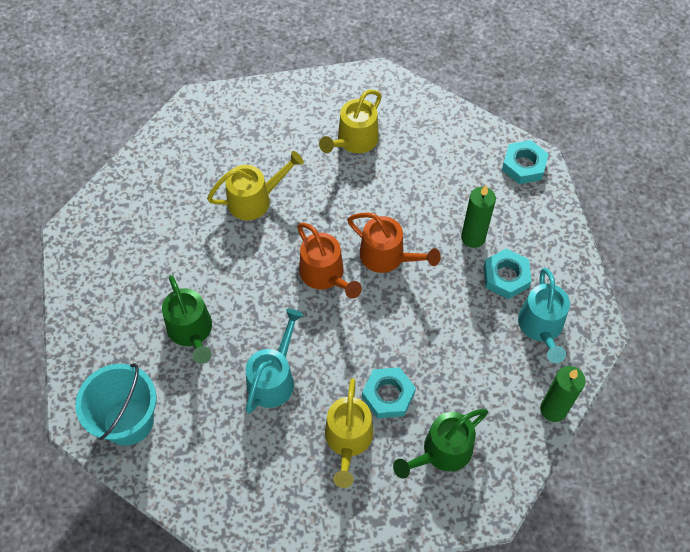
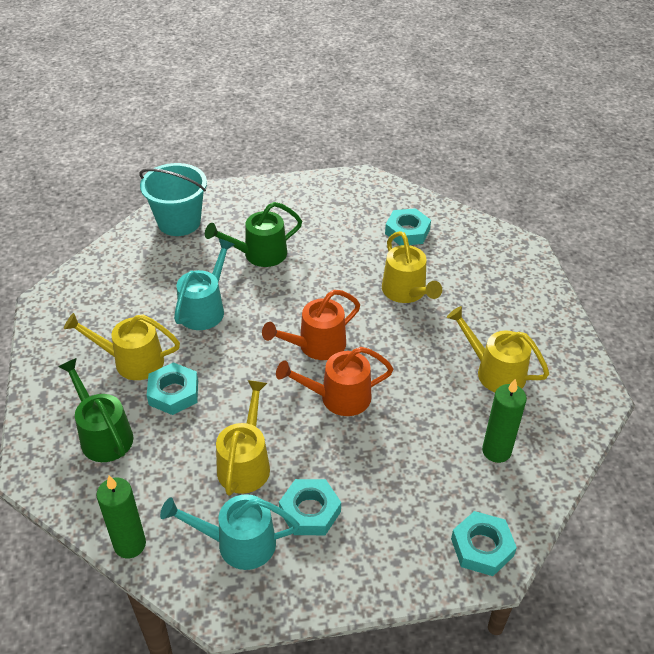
camera: 90 degrees right, 15 degrees down
(165, 195) = (407, 231): none -> turquoise nut
(273, 378) = (205, 308): turquoise watering can -> turquoise watering can turned 90 degrees counterclockwise
(387, 257) = (338, 397): orange watering can -> orange watering can turned 45 degrees clockwise
(463, 327) = (245, 463): none -> yellow watering can
(473, 237) = (365, 480): green candle -> green candle (496, 451)

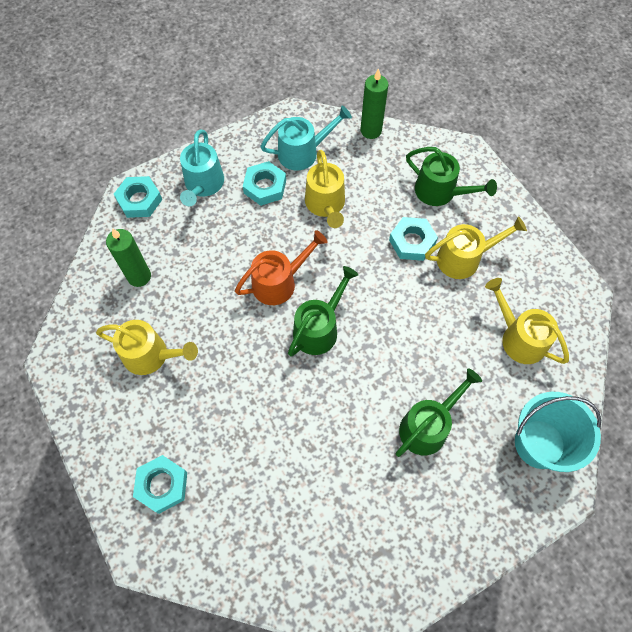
camera: 160 degrees right, 20 degrees up
(205, 308) = (439, 334): turquoise watering can -> turquoise watering can (203, 185)
(316, 345) = (319, 328): orange watering can -> green watering can
(406, 292) = (257, 427): yellow watering can -> yellow watering can (518, 338)
(407, 231) = (283, 528): turquoise nut -> turquoise nut (162, 485)

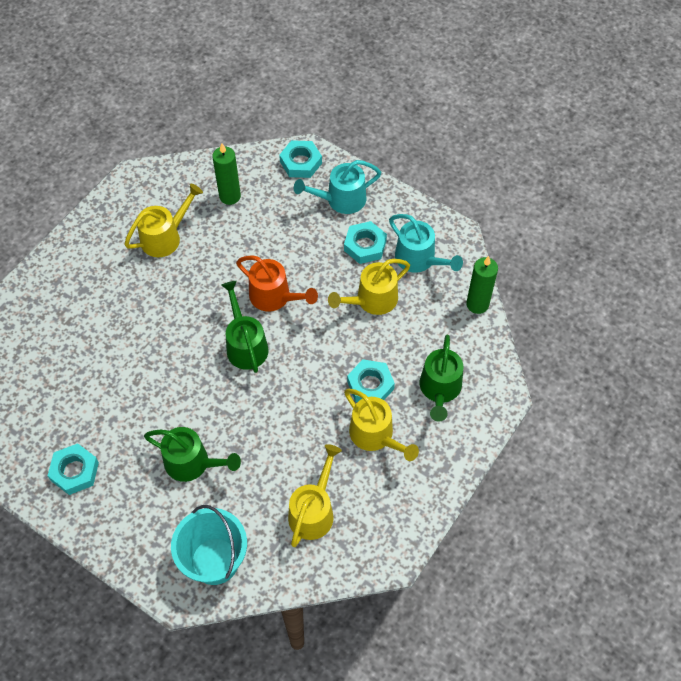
camera: 65 degrees right, 5 degrees down
(151, 355) = (165, 237): yellow watering can -> yellow watering can turned 120 degrees counterclockwise
(162, 485) = (65, 293): turquoise nut -> turquoise nut (74, 471)
(319, 328) = (245, 345): green watering can -> green watering can turned 120 degrees counterclockwise

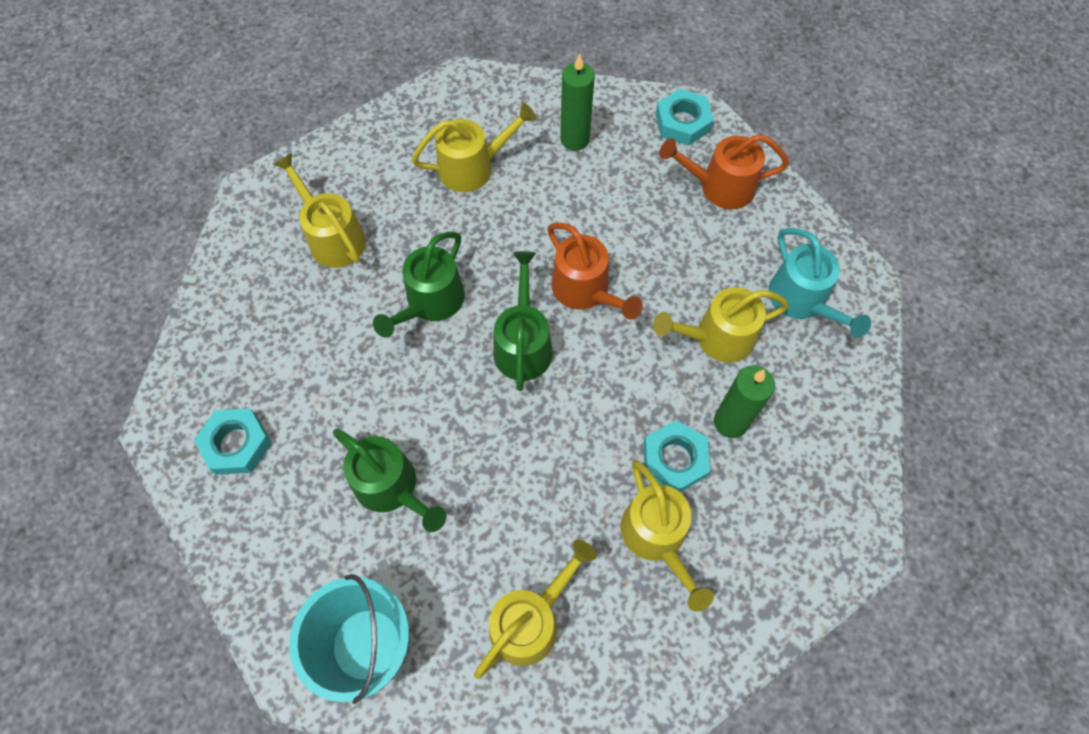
camera: 20 degrees right, 5 degrees up
(83, 315) = (332, 237): none -> yellow watering can
(341, 200) = (719, 186): turquoise watering can -> orange watering can
(365, 245) = (732, 258): turquoise nut -> none
(440, 389) = (772, 500): green watering can -> green watering can (430, 303)
(477, 304) = (866, 391): green candle -> green candle (730, 422)

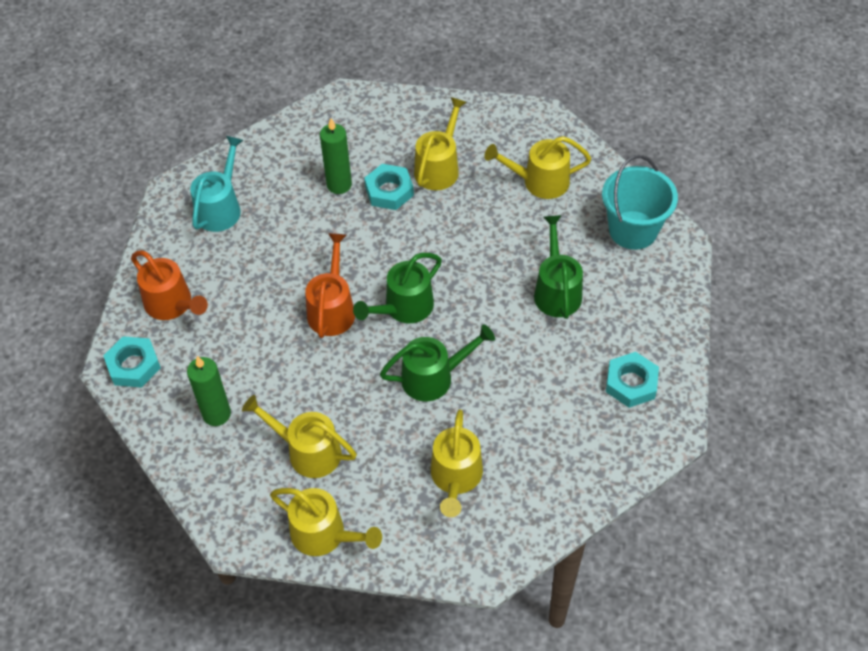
camera: 135 degrees left, 10 degrees down
(716, 338) = (292, 226): yellow watering can -> yellow watering can (324, 535)

